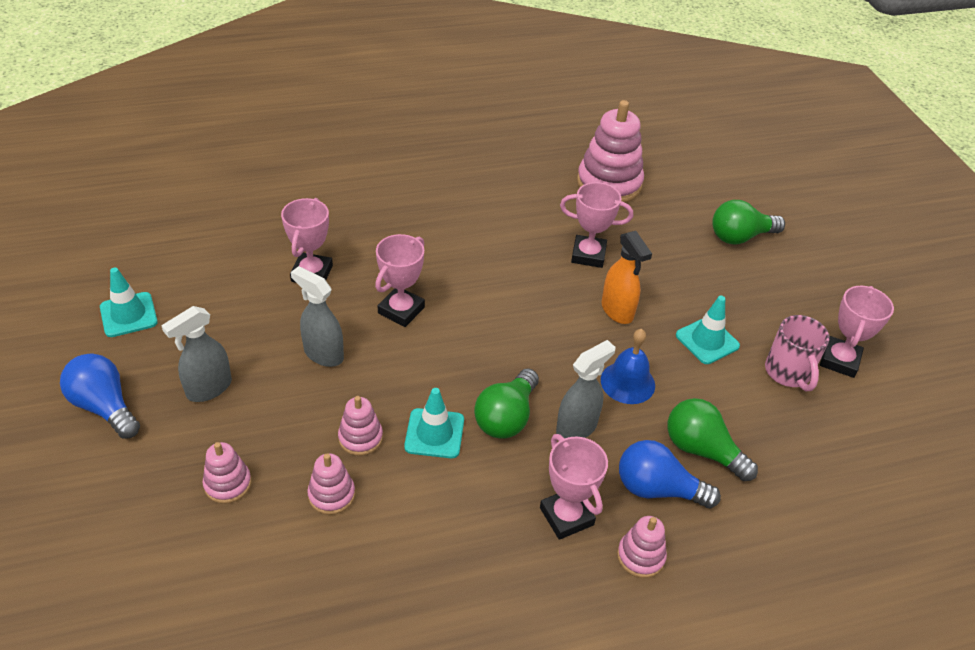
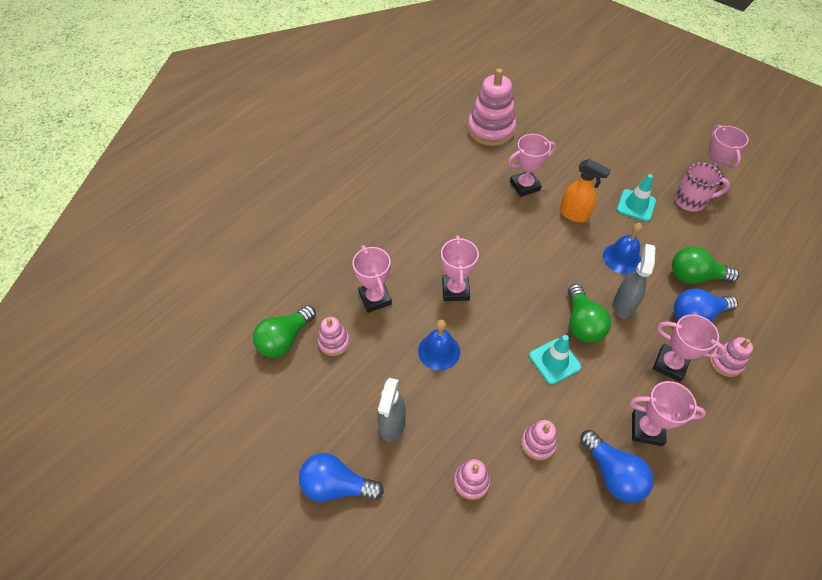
camera: 30 degrees left, 10 degrees up
(128, 315) = (282, 407): turquoise traffic cone -> none
(323, 354) = (439, 351): grey spray bottle -> blue bell
(360, 438) = (517, 393): pink stacking toy -> pink stacking toy (334, 342)
(379, 573) = (612, 473): none -> blue light bulb
(466, 559) = (647, 429): none -> pink trophy
(740, 237) = (591, 127): green light bulb -> green light bulb (285, 339)
(788, 373) = (691, 201): pink mug -> pink mug turned 45 degrees counterclockwise

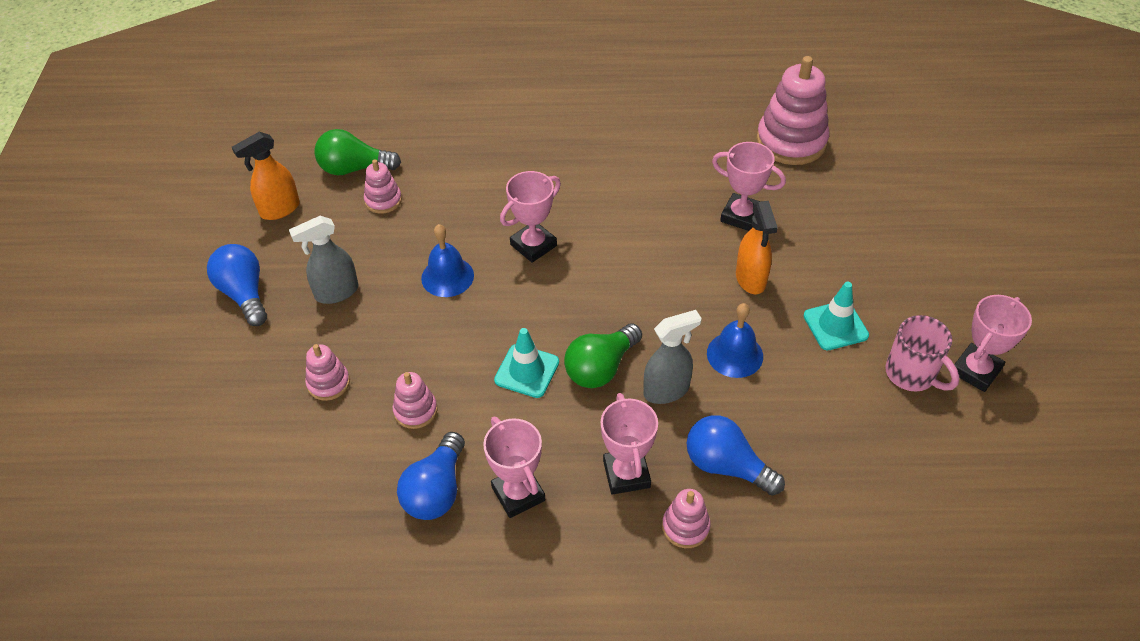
camera: 50 degrees right, 5 degrees down
(275, 410) = (279, 209): none -> orange spray bottle
(375, 298) = (460, 196): pink trophy -> none
(695, 276) = (787, 437): green light bulb -> none

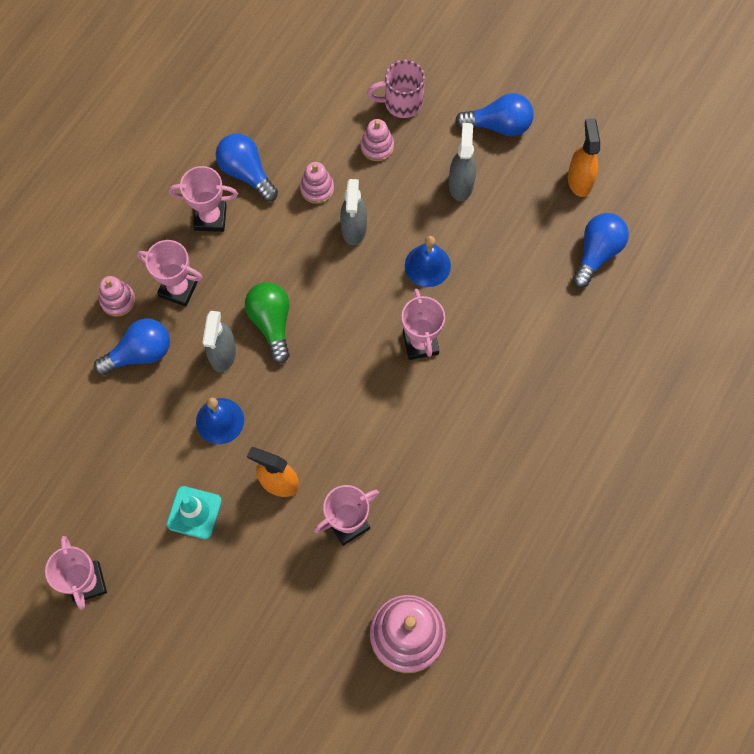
camera: 120 degrees right, 20 degrees up
(354, 168) = (597, 253): green light bulb -> blue light bulb
(383, 200) = (543, 258): pink stacking toy -> none
(444, 353) = (354, 229): none -> grey spray bottle
(527, 371) = (302, 273): turquoise traffic cone -> none
(912, 374) = (117, 533): pink mug -> pink mug (401, 102)

